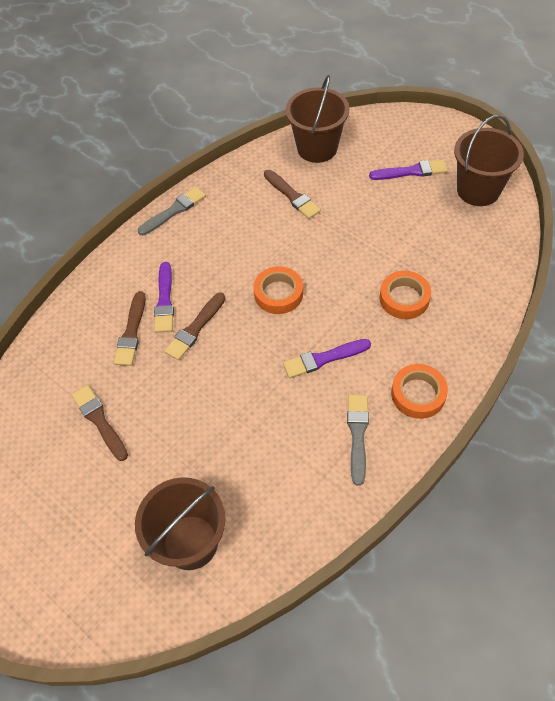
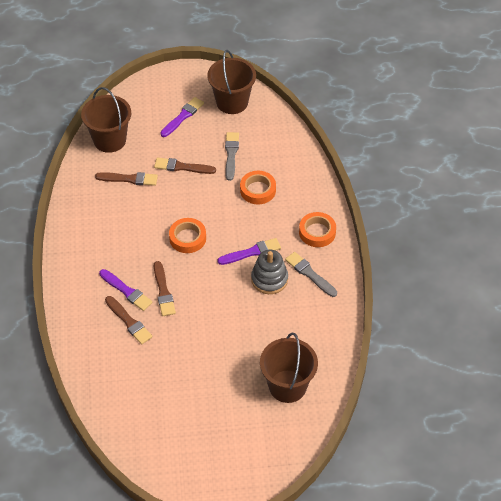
camera: 50 degrees left, 5 degrees down
(99, 421) = (170, 376): brown brush -> brown brush (182, 167)
(174, 211) = (66, 239): grey brush -> grey brush (231, 154)
(308, 403) = (269, 279): none -> grey stacking toy
(323, 359) = (251, 252): purple brush -> purple brush turned 135 degrees counterclockwise

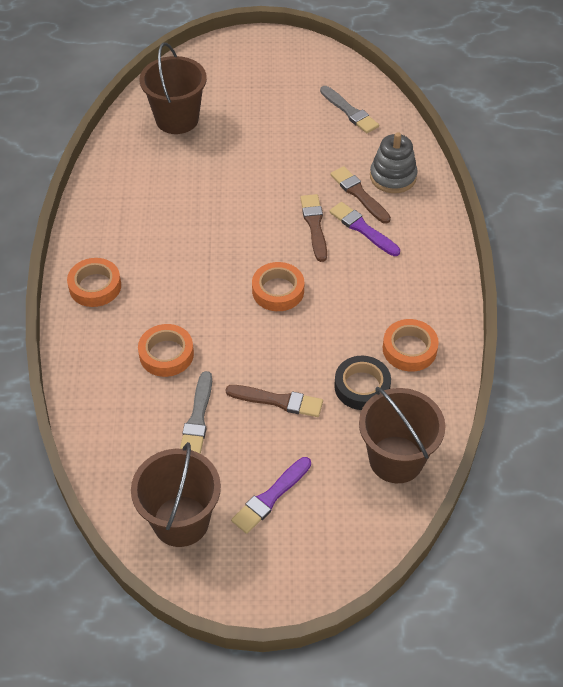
camera: 175 degrees left, 0 degrees up
(97, 204) = (409, 349): none -> orange tape
(129, 179) = (362, 386): brown brush -> black tape
(251, 252) = (191, 266): purple brush -> none
(269, 279) = (174, 230): grey stacking toy -> grey stacking toy (393, 177)
(310, 274) = (120, 233): grey brush -> grey brush (349, 111)

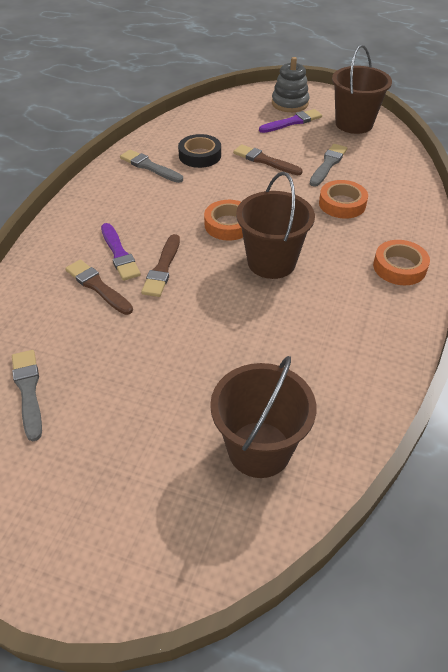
camera: 160 degrees left, 5 degrees down
(359, 194) = (97, 286): brown brush -> brown brush turned 150 degrees clockwise
(393, 177) = (49, 295): grey stacking toy -> grey stacking toy (290, 103)
(396, 459) = (202, 121): brown bucket -> brown bucket (271, 262)
(409, 349) = (149, 167): orange tape -> grey brush

